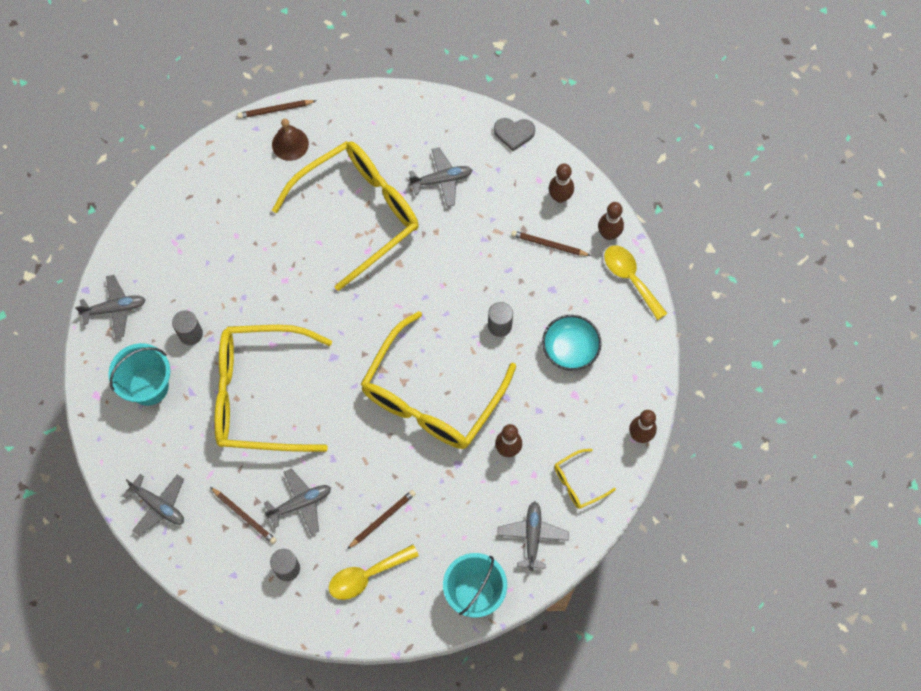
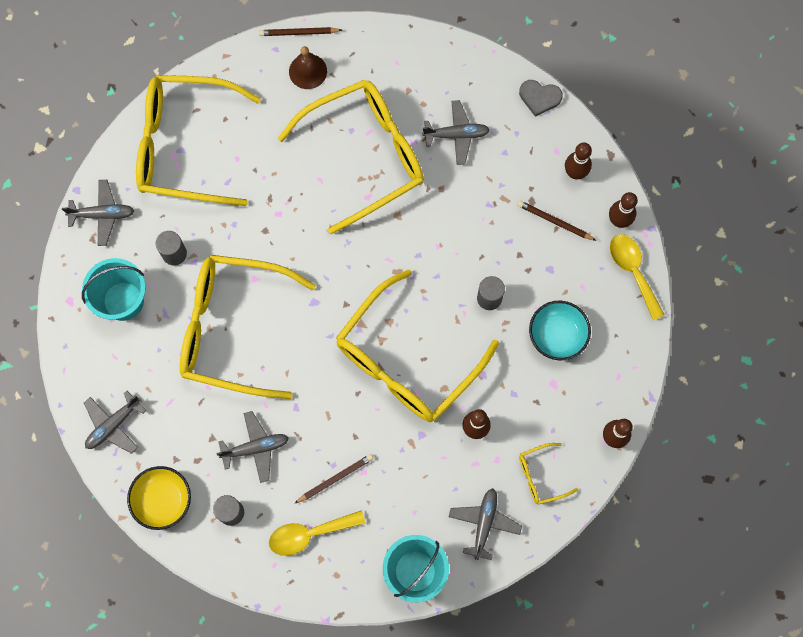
camera: 10 degrees right, 5 degrees up
(158, 505) = (113, 425): grey plane -> grey plane turned 90 degrees clockwise
(184, 232) = (185, 146): none -> yellow glasses
(218, 568) = (162, 500): none -> yellow bowl
(244, 516) = (197, 451): brown pencil -> none

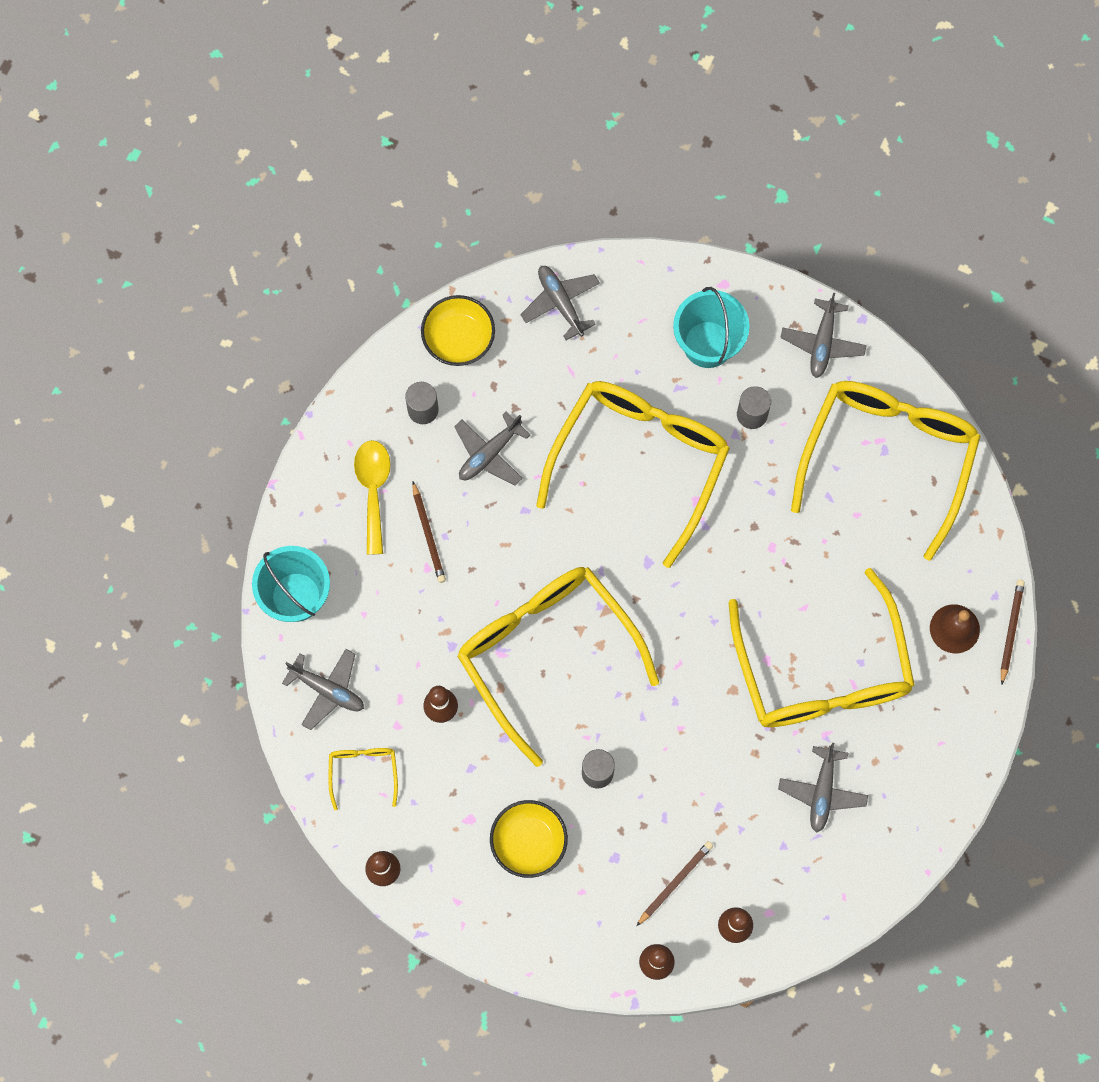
camera: 105 degrees right, 0 degrees up
(255, 448) = (489, 453): grey plane -> grey plane turned 45 degrees clockwise
(539, 97) = (848, 913): grey heart -> none
(557, 335) = (528, 842): turquoise bowl -> yellow bowl
(633, 271) = (584, 961): yellow spoon -> none

